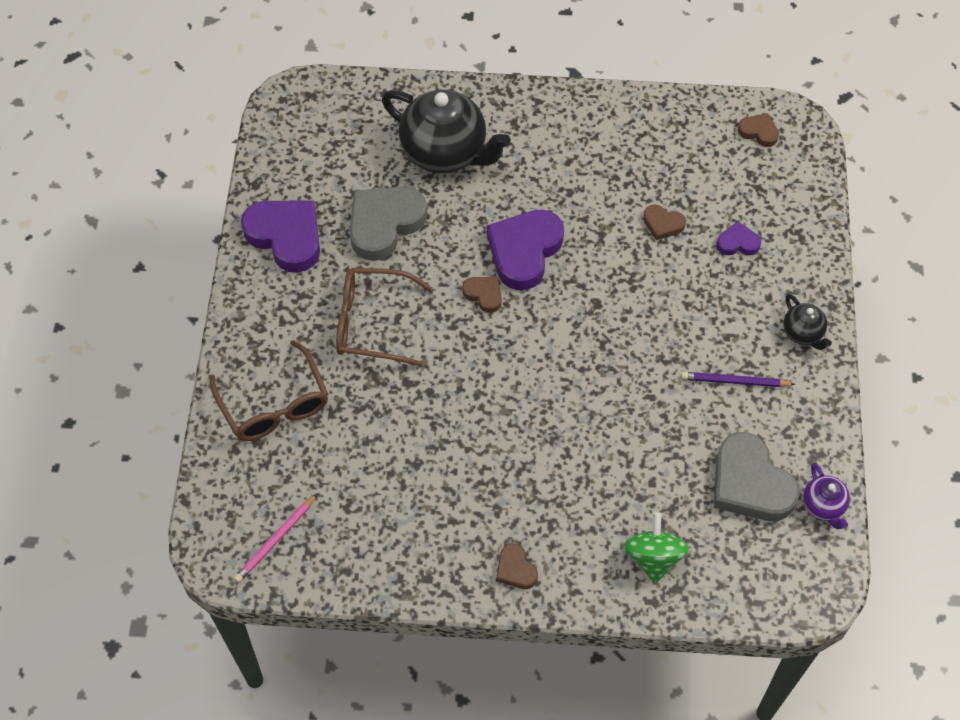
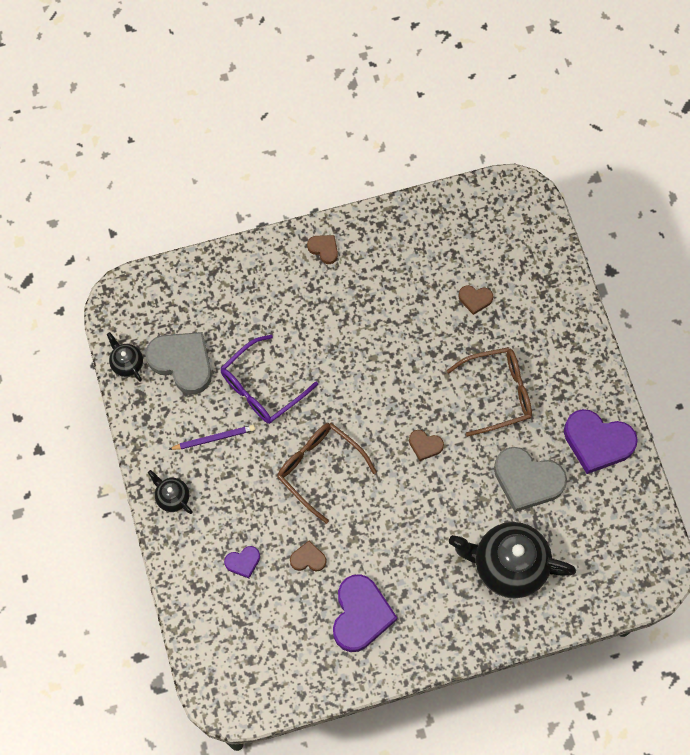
camera: 160 degrees right, 10 degrees up
(274, 404) = (538, 306): brown glasses -> brown glasses (319, 468)
(275, 540) = (490, 215): pink pencil -> none
(384, 224) = (527, 480): grey heart -> grey heart turned 90 degrees clockwise
(524, 251) = (408, 494): purple heart -> purple heart (360, 615)
(653, 557) = (234, 288): green spinning top -> none
(657, 421) = (261, 387): none -> purple glasses
(758, 132) = (254, 682): brown heart -> brown heart (475, 299)
(823, 506) = (127, 363): purple teapot -> black teapot

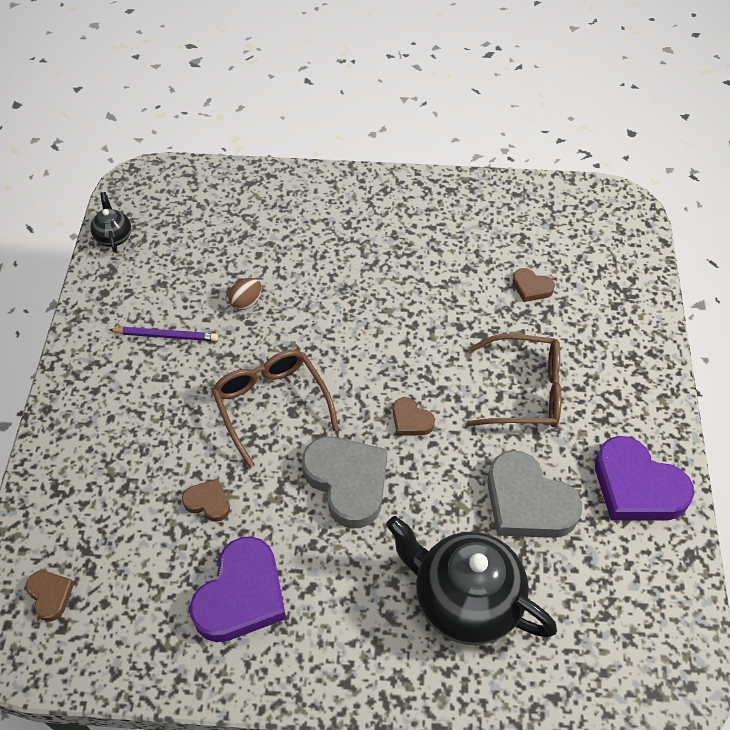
camera: 20 degrees right, 15 degrees down
(172, 497) = (86, 381): black teapot -> none
(182, 363) = (172, 253): grey heart -> grey heart (347, 482)
(243, 562) = (128, 479): purple heart -> none
(261, 387) = (246, 302): purple glasses -> brown egg
(324, 249) = (378, 195): brown heart -> brown heart (50, 595)

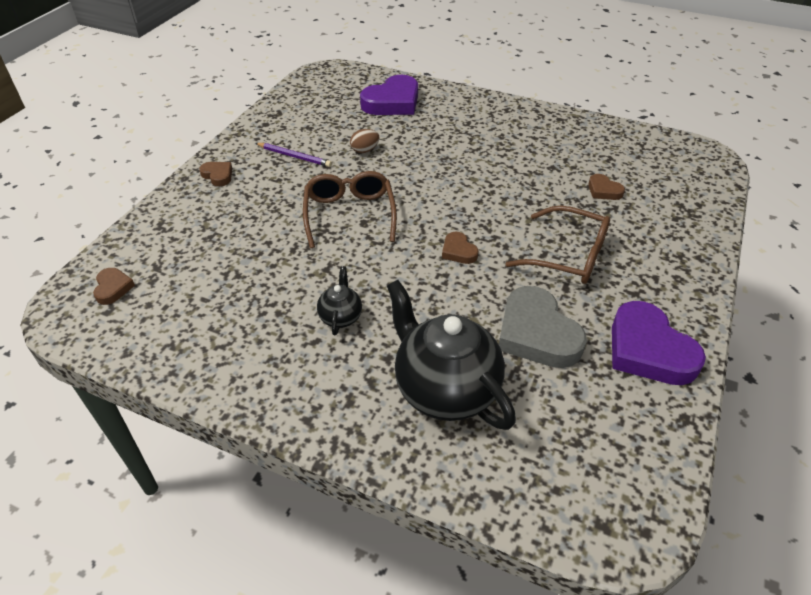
camera: 20 degrees right, 10 degrees down
(114, 237) = (290, 96): black teapot -> black teapot (340, 317)
(208, 502) = (266, 262): brown heart -> brown heart (218, 175)
(241, 595) = (256, 330): purple heart -> purple heart (392, 102)
(347, 482) = (384, 278): grey heart -> none

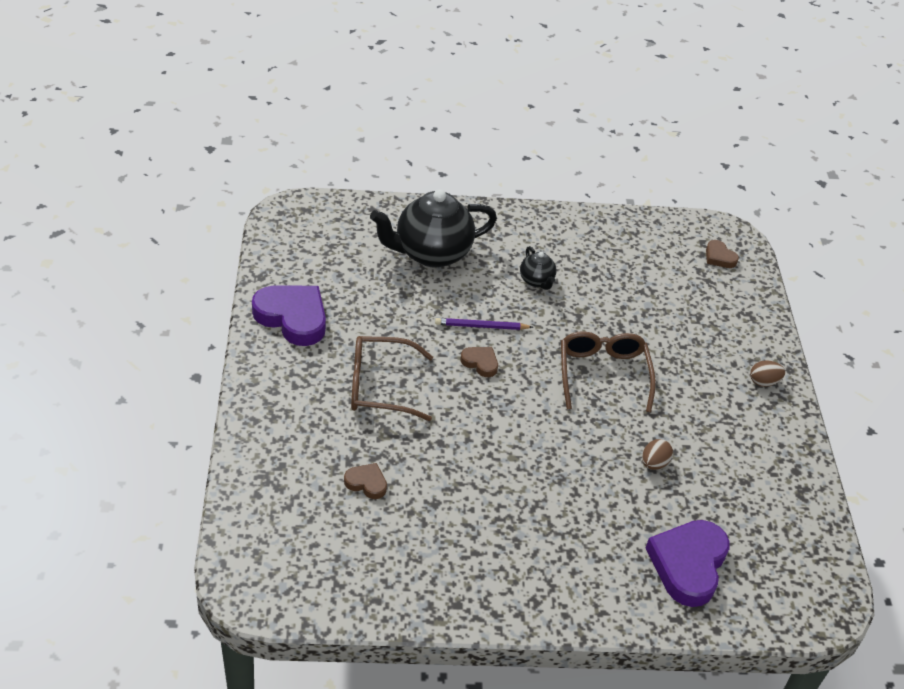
camera: 150 degrees right, 0 degrees up
(218, 175) = (763, 382): brown heart -> brown egg
(294, 156) = (717, 430): purple pencil -> purple pencil (481, 326)
(349, 214) = (603, 374): brown glasses -> brown glasses turned 150 degrees counterclockwise
(445, 389) = (431, 253): black teapot -> black teapot turned 135 degrees clockwise
(537, 333) = (382, 307): grey heart -> none

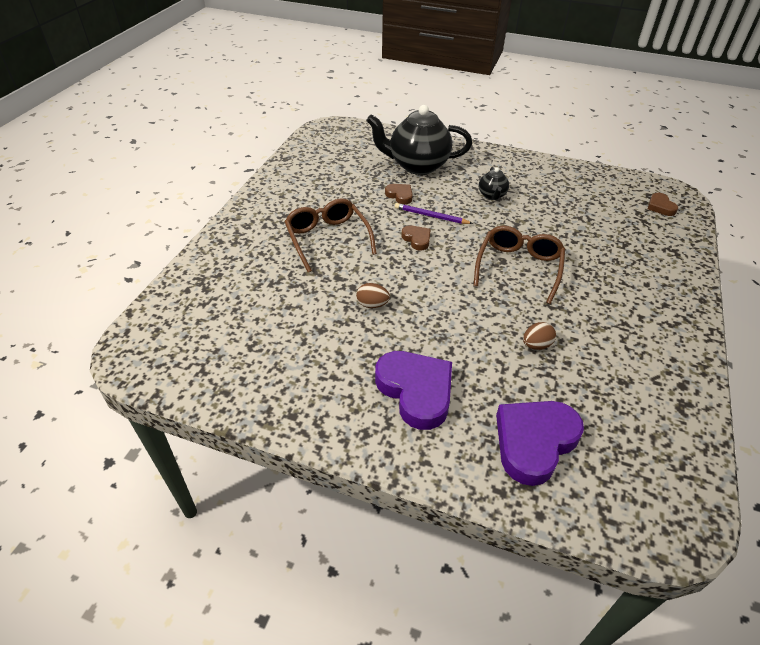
camera: 25 degrees right, 0 degrees up
(292, 317) = (291, 185): purple heart -> purple heart (416, 391)
(366, 483) = (275, 301): brown heart -> brown heart (400, 195)
(379, 386) = (327, 239): brown glasses -> brown glasses turned 45 degrees clockwise
(763, 382) = (672, 304): brown egg -> brown egg (372, 304)

